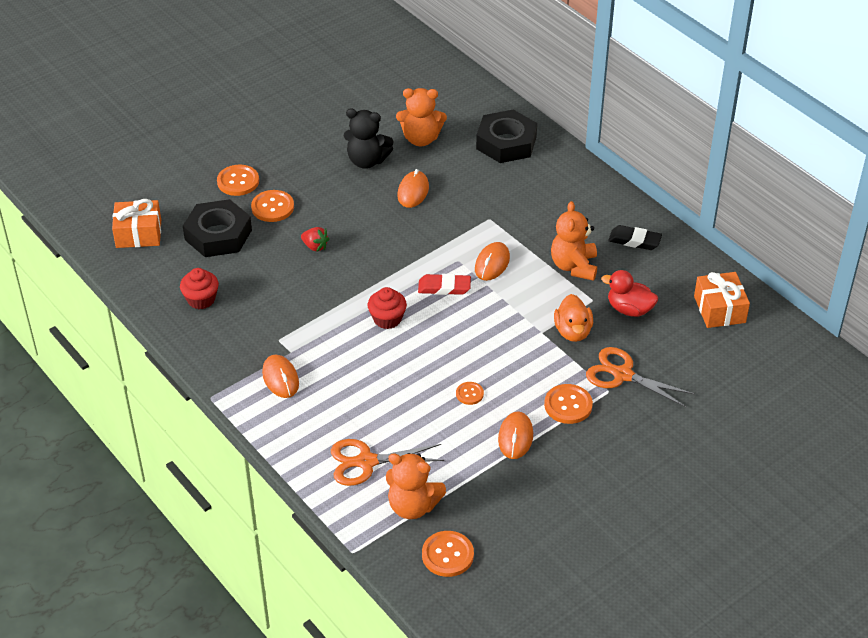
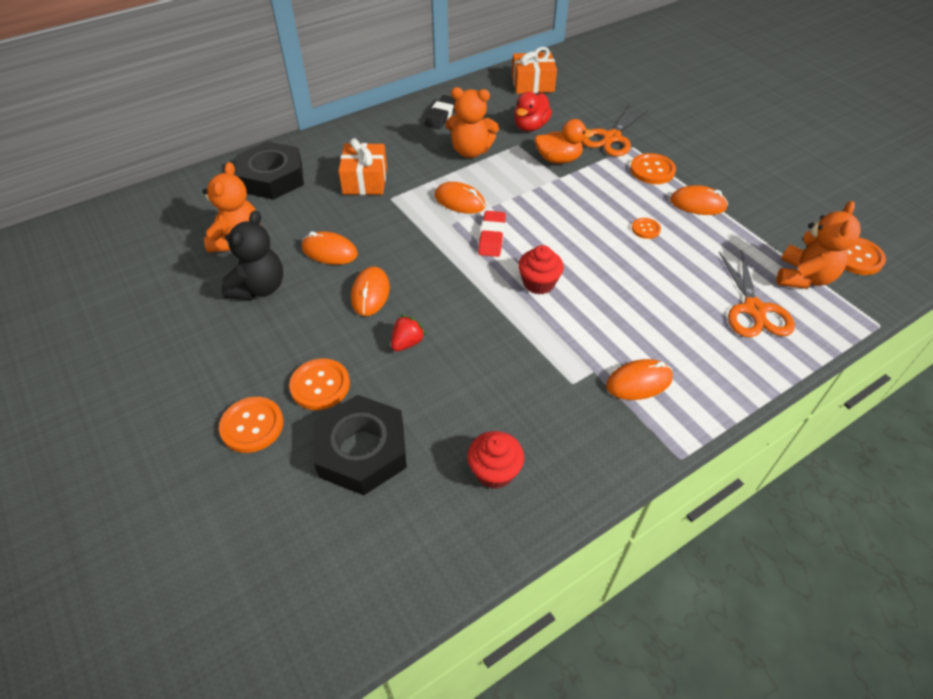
camera: 85 degrees left, 5 degrees up
(138, 234) = (335, 564): orange gift -> orange gift (365, 180)
(366, 221) = (370, 293): none -> orange mouse

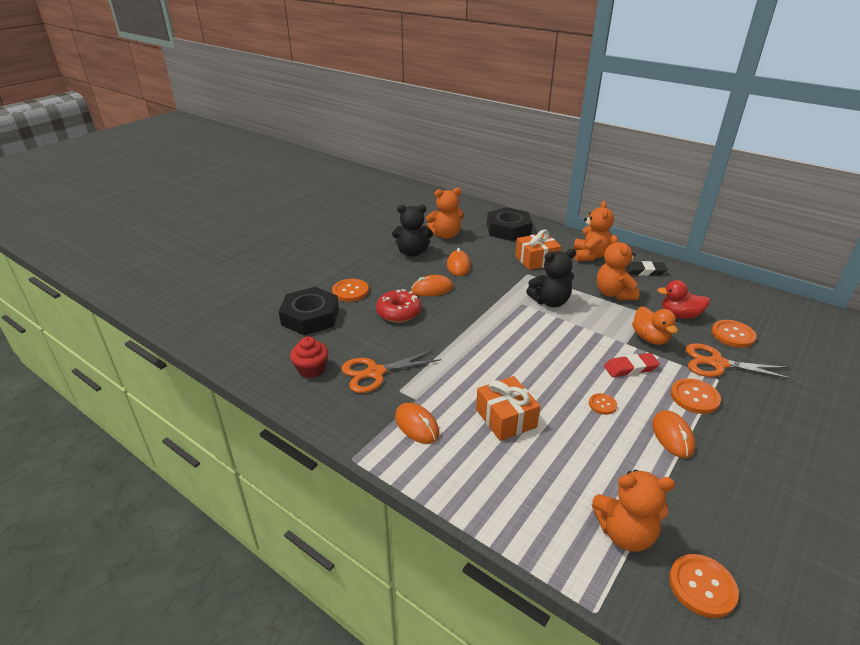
camera: 70 degrees right, 15 degrees down
(252, 426) = (314, 279): orange button -> orange button (733, 335)
(385, 138) = (590, 256): none -> orange teddy bear
(407, 342) = (399, 312): red strawberry -> red donut
(459, 201) = (550, 302): orange mouse -> black teddy bear
(492, 237) = (523, 324): red eraser -> red eraser (630, 368)
(532, 84) = (745, 304): orange gift -> orange gift (506, 418)
(538, 283) = (490, 356): red cupcake -> none
(754, 310) = (546, 493): orange scissors -> orange scissors (375, 373)

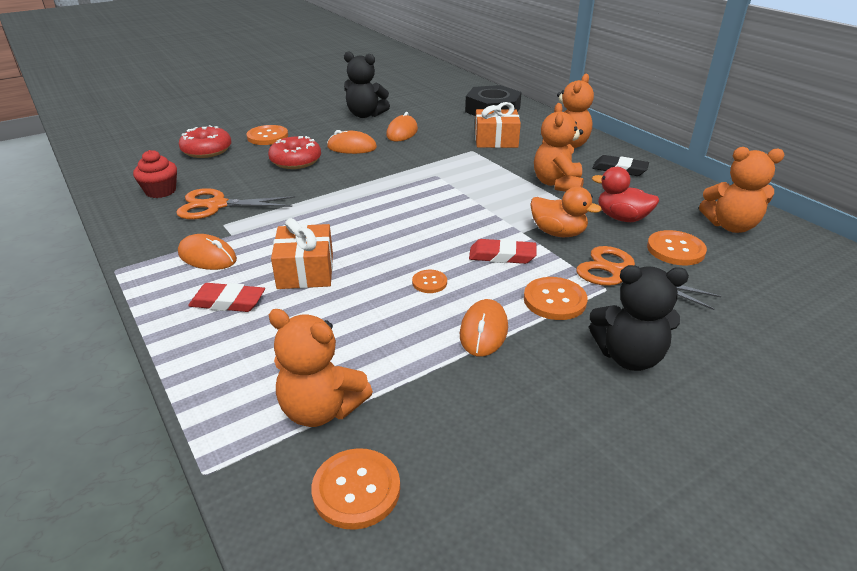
camera: 20 degrees right, 0 degrees up
(310, 317) = (207, 150): black nut -> red donut
(417, 425) = (207, 257): orange mouse -> orange mouse turned 45 degrees counterclockwise
(446, 235) = (417, 105): orange teddy bear -> orange teddy bear (730, 226)
(474, 463) = (228, 302): none -> red eraser
(550, 302) = (471, 179): black teddy bear -> black teddy bear (628, 356)
(650, 338) = (558, 233): orange duck -> orange duck turned 60 degrees counterclockwise

